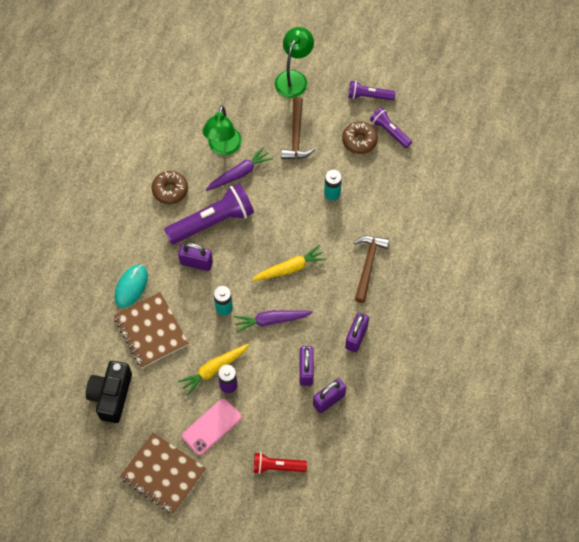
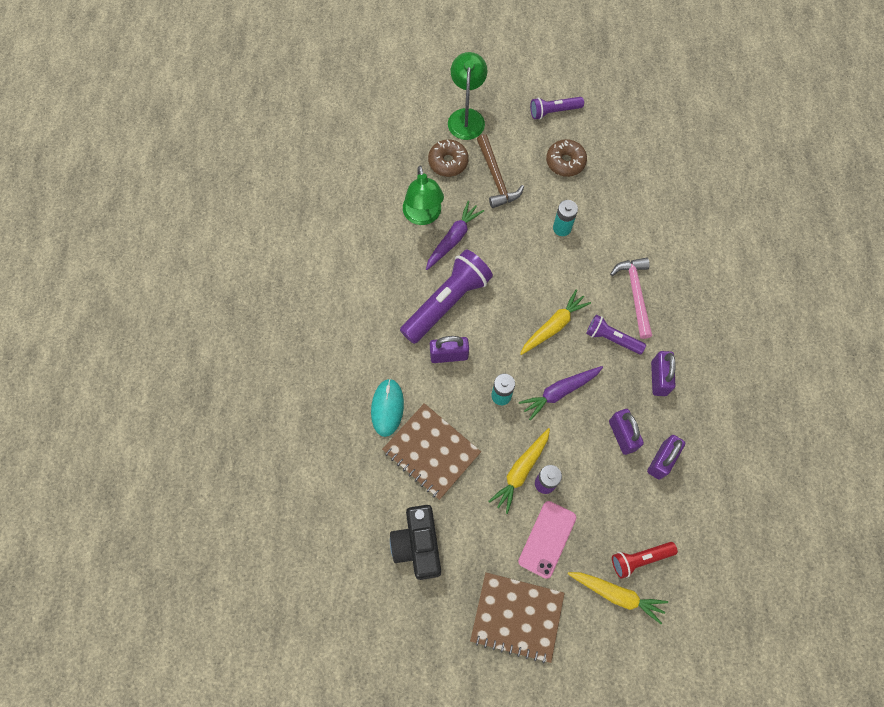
camera: 20 degrees left, 5 degrees up
(170, 190) = (385, 283): brown donut -> brown donut (448, 162)
(247, 486) = (617, 594): none -> yellow carrot
(368, 265) = (635, 294): brown hammer -> pink hammer
(389, 131) = (592, 142): purple flashlight -> purple flashlight (612, 338)

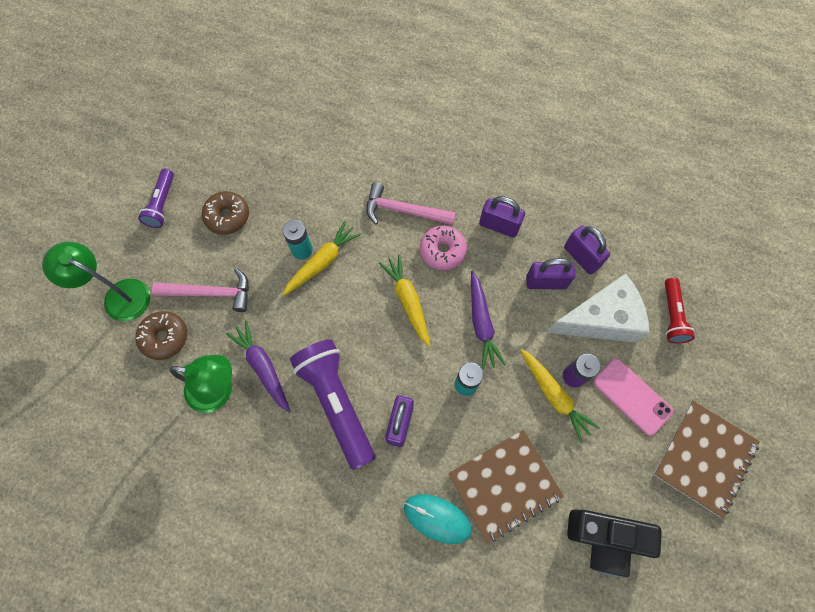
camera: 70 degrees left, 0 degrees up
(496, 178) = (211, 293): brown hammer -> pink hammer
(608, 493) = (600, 319): none -> white cheese
(612, 338) = (442, 251): purple flashlight -> pink donut
(617, 594) = (701, 351): yellow carrot -> yellow carrot (322, 262)

